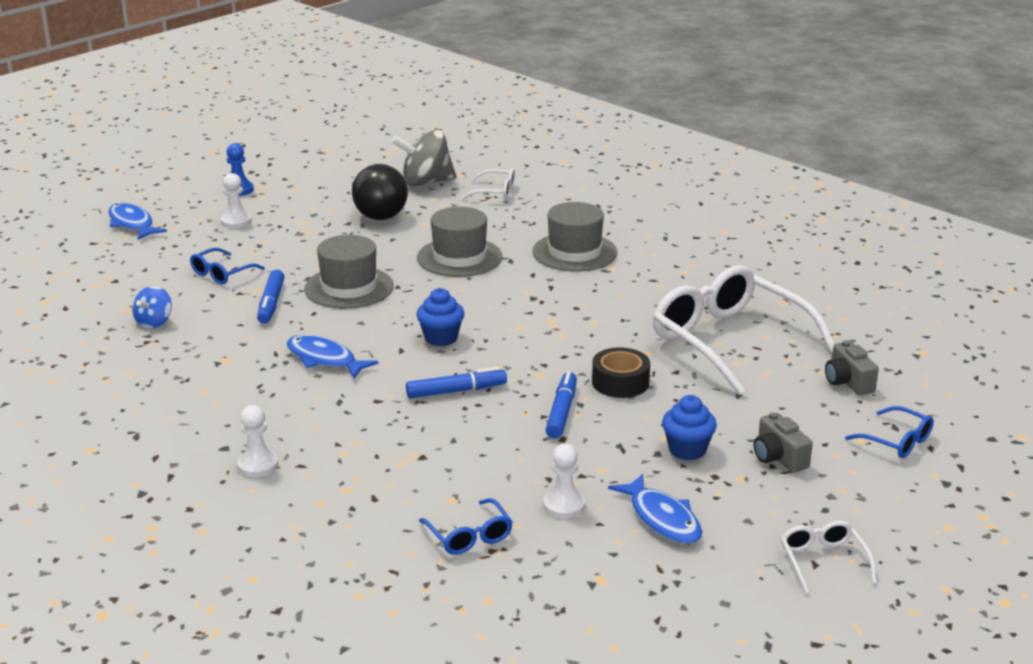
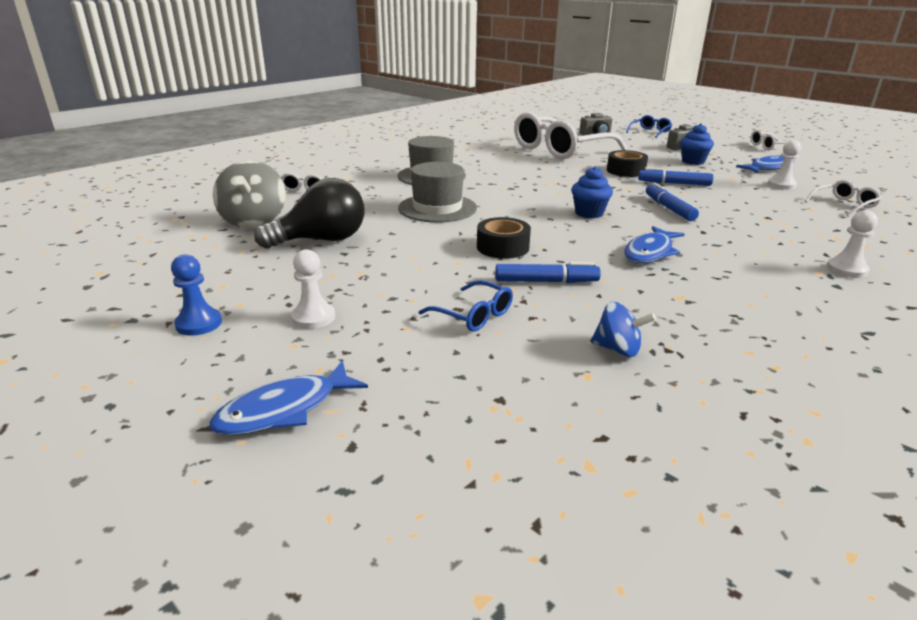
camera: 90 degrees left, 0 degrees up
(349, 287) = (502, 247): grey hat -> black tape
(469, 536) = (844, 205): blue glasses -> white glasses

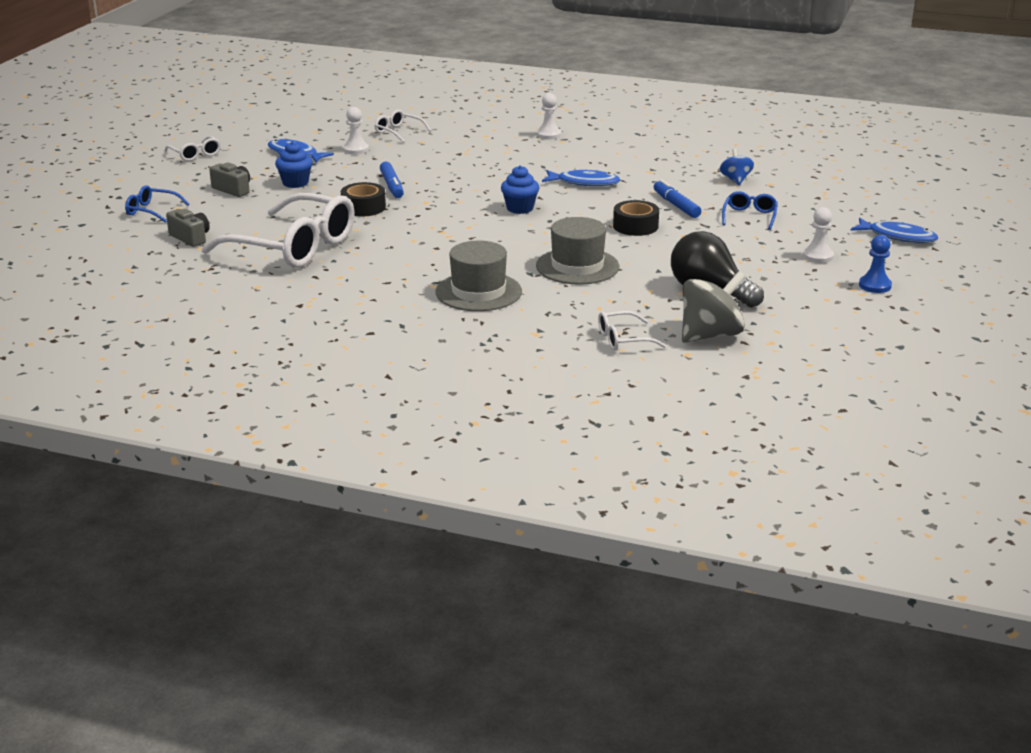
camera: 115 degrees left, 0 degrees up
(669, 208) = (473, 183): blue marker -> none

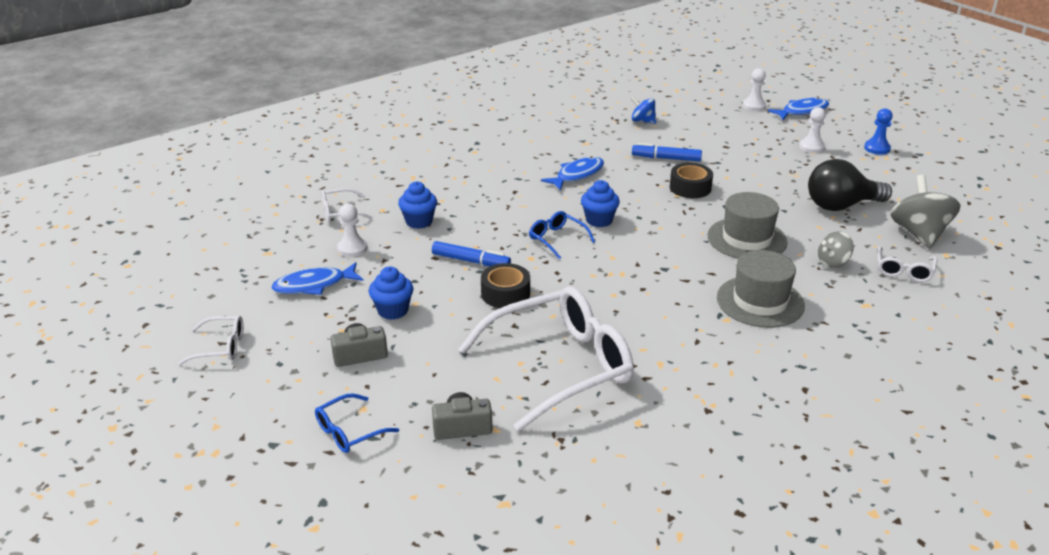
camera: 55 degrees left, 5 degrees up
(422, 156) = (419, 222): none -> blue cupcake
(548, 135) = (452, 151): white pawn -> white pawn (754, 106)
(590, 307) = (833, 262): none -> grey spinning top
(749, 216) = (716, 142): blue glasses -> blue glasses (557, 239)

